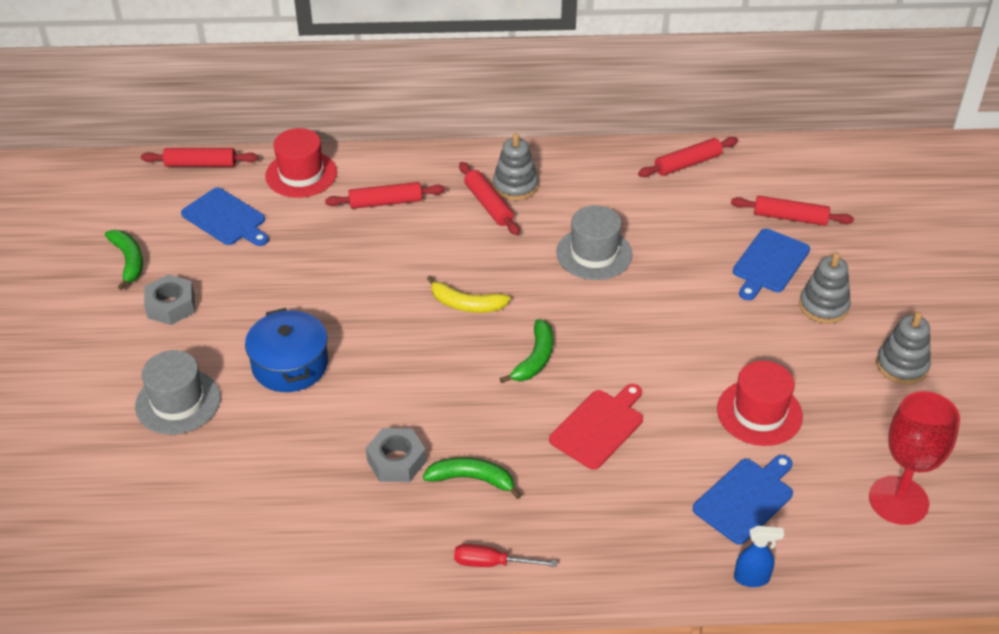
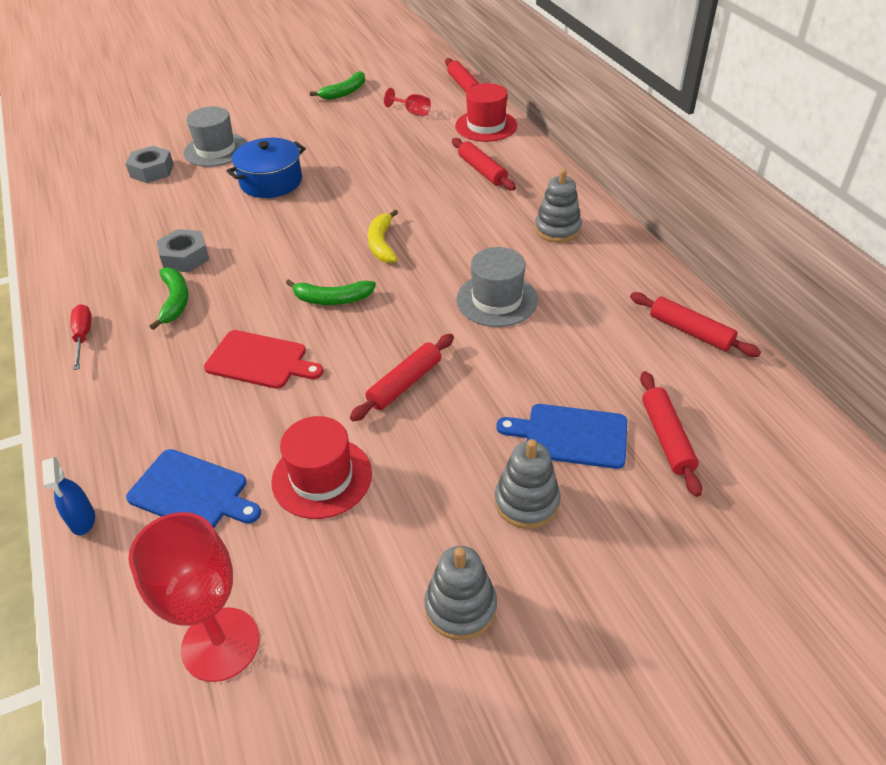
camera: 70 degrees right, 0 degrees up
(171, 306) = (309, 119): grey nut -> grey nut (152, 171)
(226, 218) = (412, 112): blue cutting board -> red goblet
(488, 205) = (519, 221): red rolling pin -> red rolling pin (404, 383)

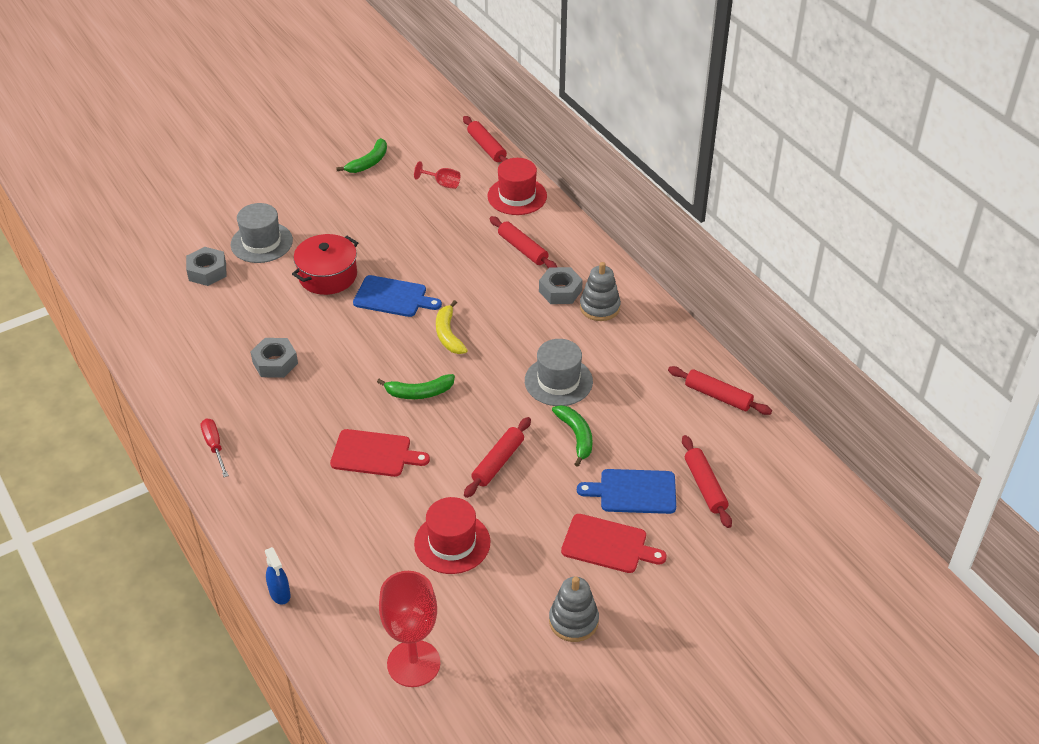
camera: 10 degrees left, 0 degrees up
(175, 301) = (282, 406): green banana -> green banana (576, 436)
(192, 492) = (356, 564): blue cutting board -> blue cutting board (393, 297)
(271, 182) = (327, 275): blue pot -> red pot
(515, 211) = (560, 291): none -> grey nut
(526, 502) = (608, 545): grey stacking toy -> red cutting board

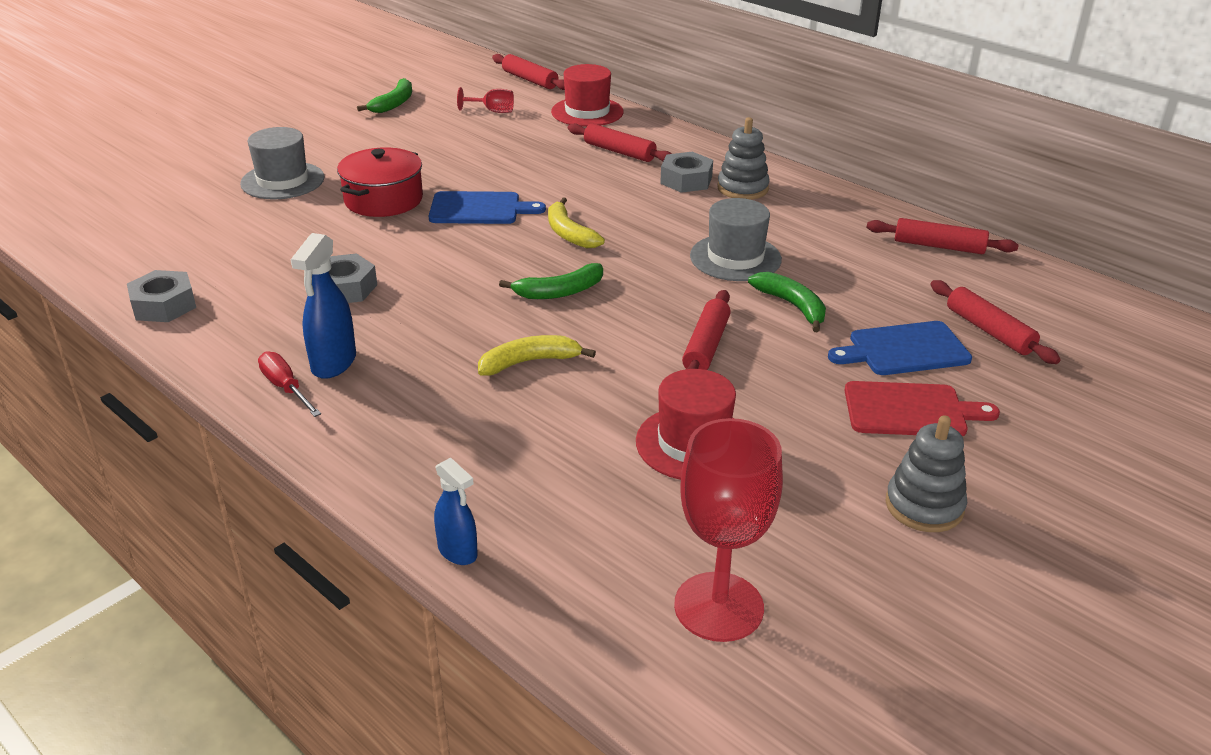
camera: 15 degrees left, 10 degrees down
(207, 271) = (216, 214): grey nut -> grey nut (164, 305)
(249, 431) = (333, 363): none -> blue spray bottle
(374, 454) = (529, 362): red cutting board -> yellow banana

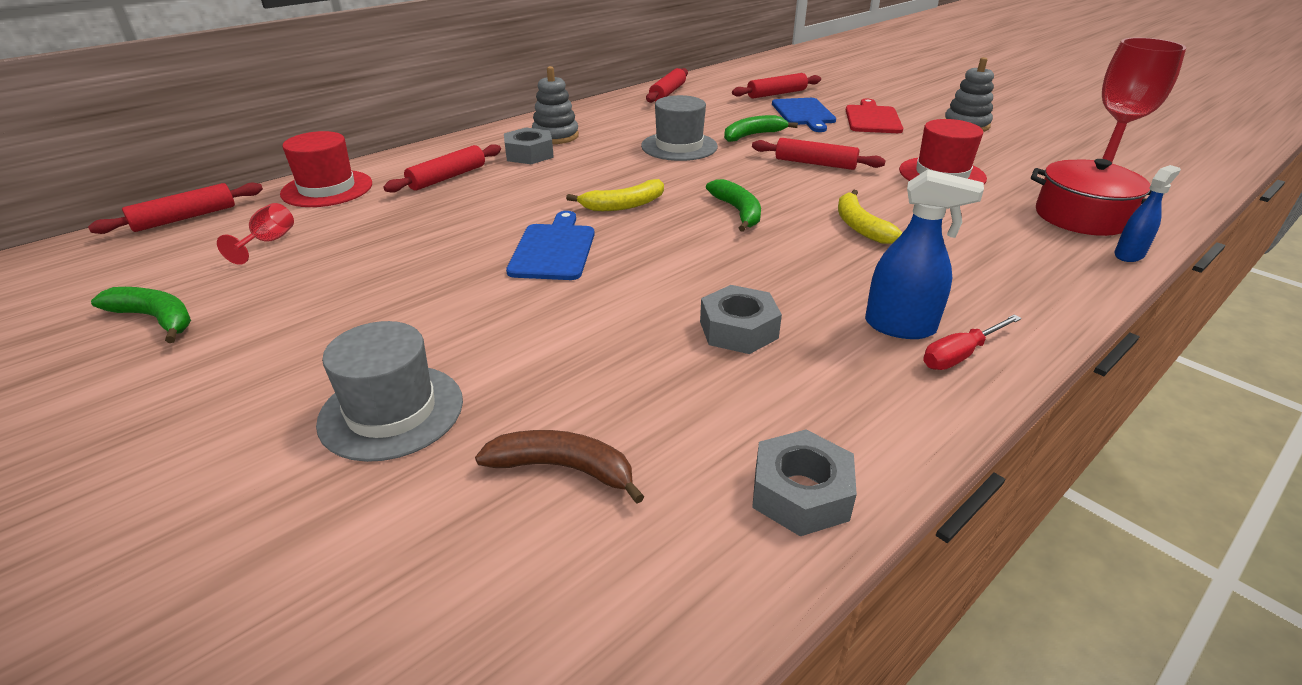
camera: 85 degrees left, 0 degrees up
(215, 233) = (563, 468): none -> brown banana
(383, 200) = (503, 313): red pot -> red pot (1081, 217)

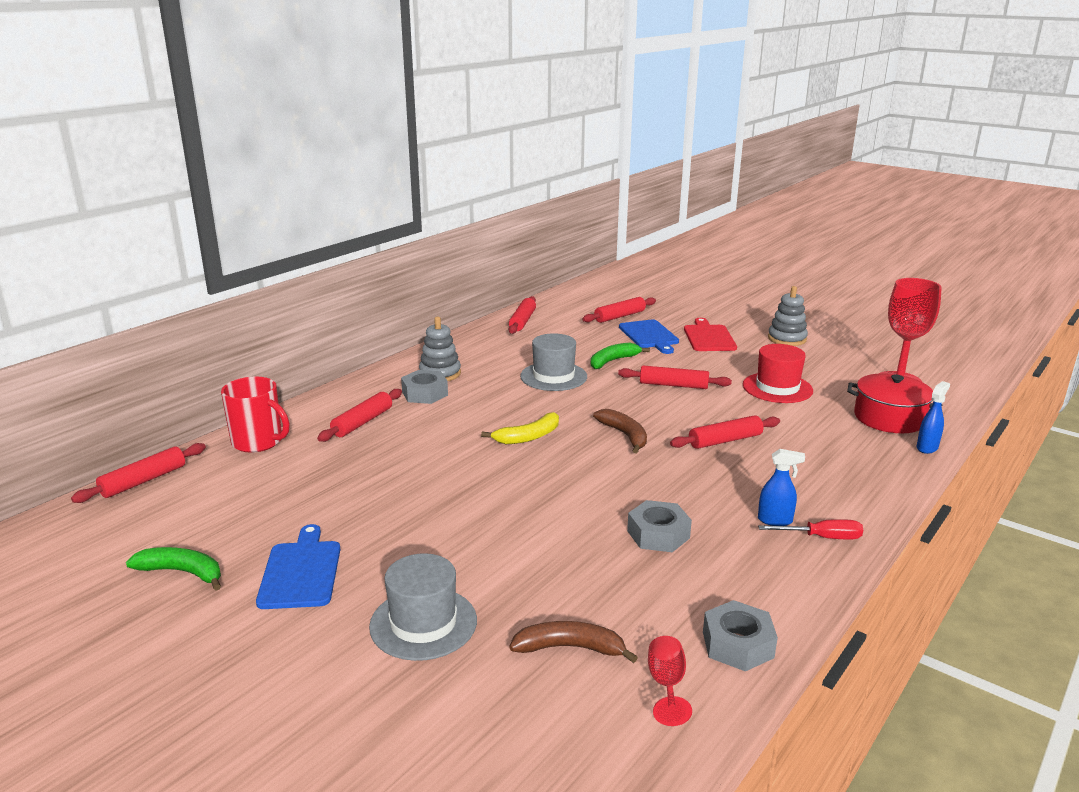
camera: 10 degrees left, 10 degrees down
(268, 242) = (236, 497): red goblet -> red goblet (666, 685)
(327, 189) = (258, 442): red hat -> red mug
(554, 249) = (487, 482): blue cutting board -> blue cutting board (301, 571)
(738, 212) = (625, 435): green banana -> brown banana
(860, 226) = (725, 440): yellow banana -> red rolling pin
(900, 327) = (775, 520): blue spray bottle -> blue spray bottle, size x0.66
(960, 355) = (821, 537): red screwdriver -> red screwdriver turned 135 degrees counterclockwise

